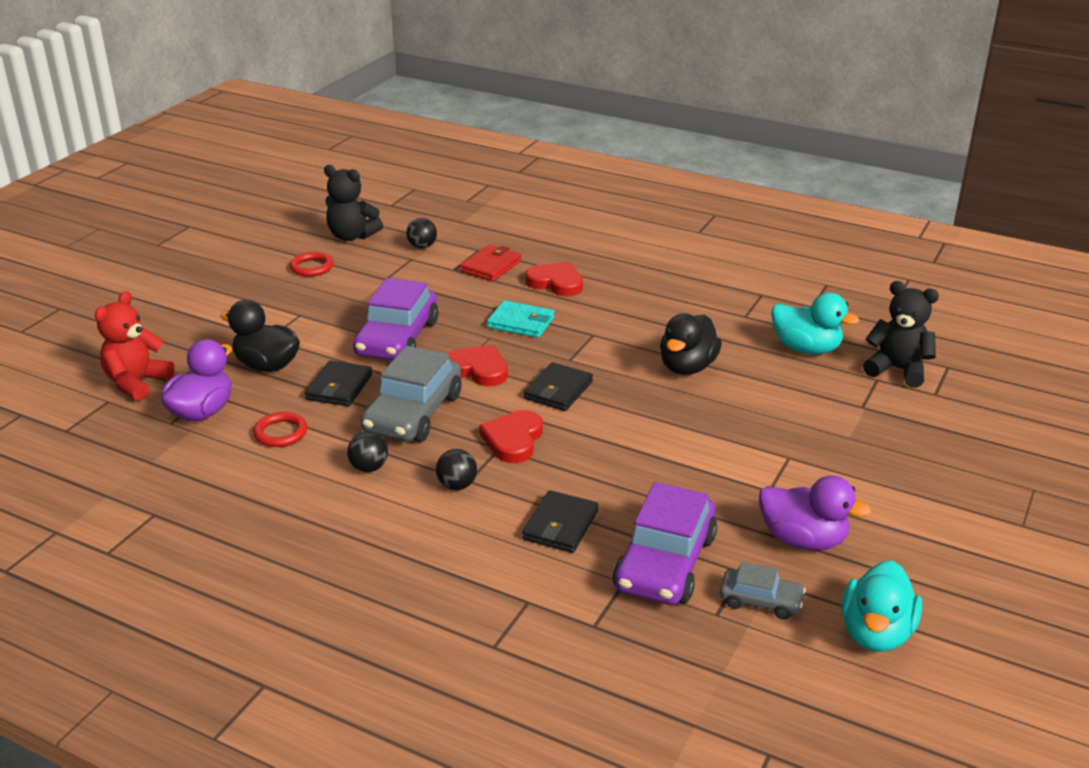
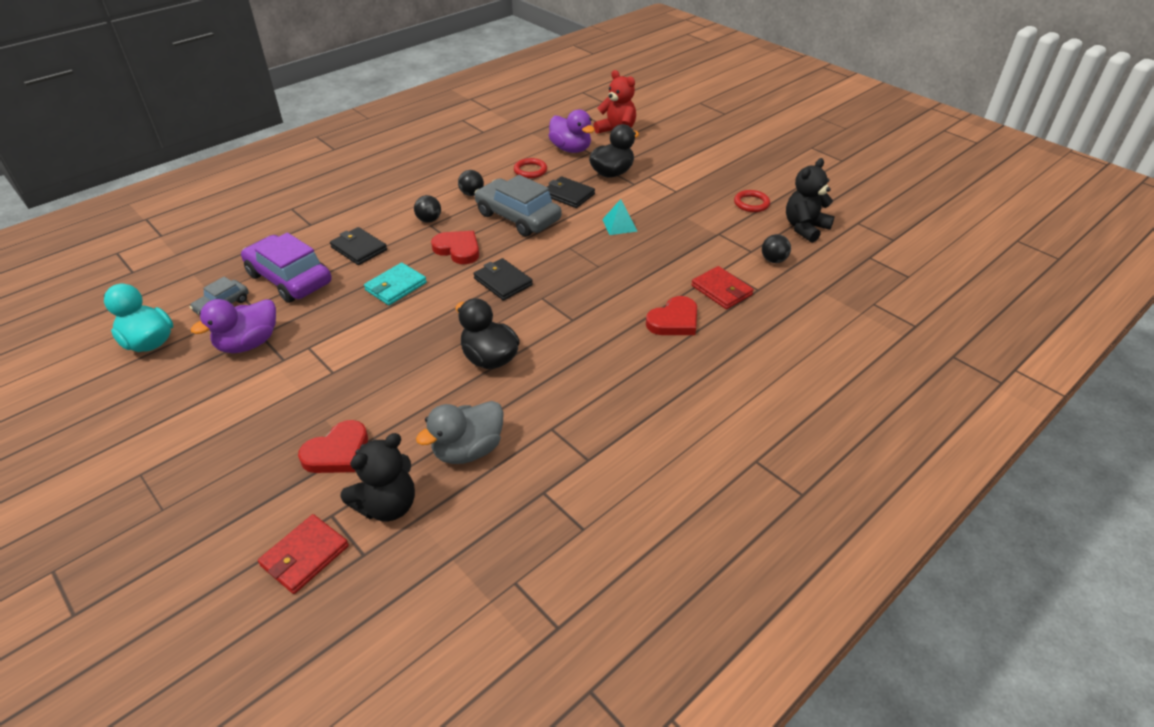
camera: 110 degrees right, 10 degrees up
(397, 338) = (619, 225): purple car -> turquoise pyramid
(478, 369) = (555, 252): red heart -> red heart (337, 452)
(521, 322) = (613, 286): turquoise wallet -> turquoise wallet (396, 286)
(806, 348) = (468, 450): turquoise duck -> grey duck
(980, 392) = (305, 556): none -> red wallet

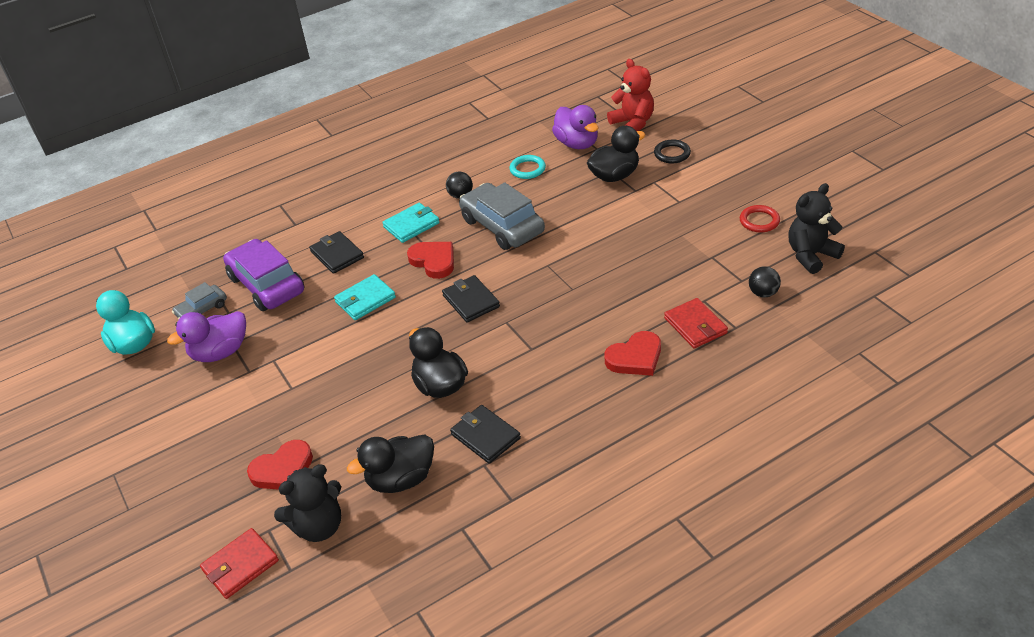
camera: 15 degrees right, 0 degrees up
(429, 220) = (411, 225): black ball -> turquoise wallet
(468, 450) = (401, 479): grey duck -> black duck
(530, 170) = (527, 169): red ring -> turquoise ring
(568, 195) = (561, 201): black wallet -> black wallet (485, 436)
(619, 225) = (606, 241): turquoise pyramid -> none
(658, 154) = (672, 154): none -> black ring

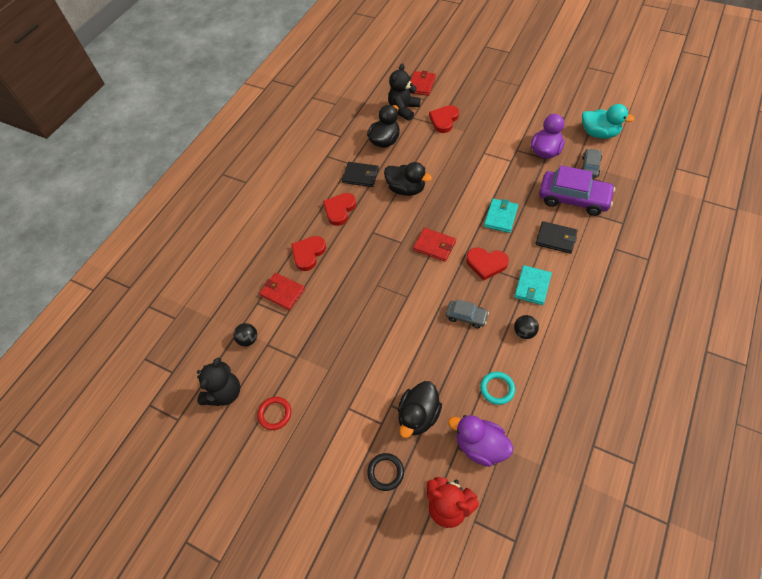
camera: 150 degrees right, 15 degrees up
(471, 301) = (434, 246): black wallet -> red wallet
(502, 226) = (466, 316): grey car -> grey car, size x0.52
(553, 398) = (339, 210): none -> red heart

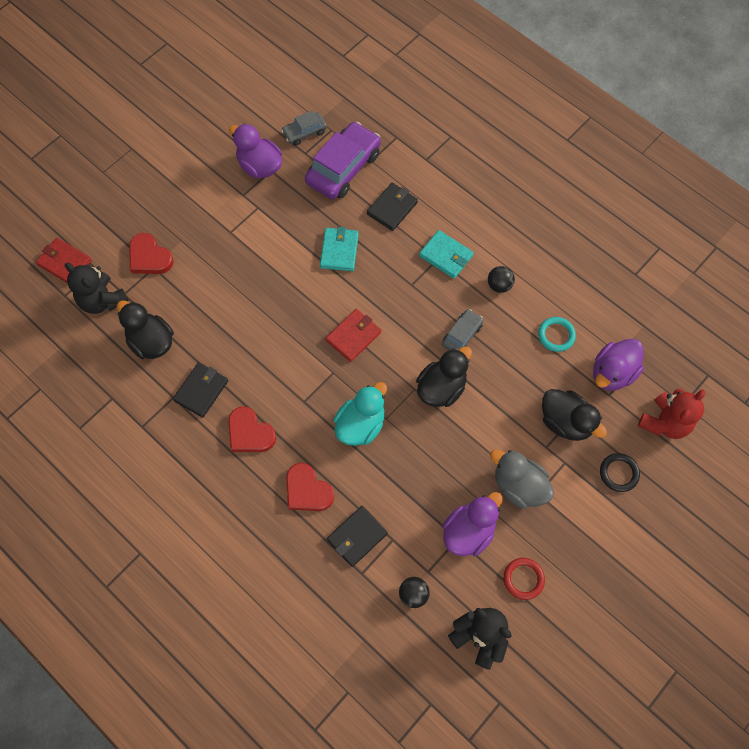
camera: 80 degrees left, 10 degrees up
(282, 292) = (357, 536): red wallet -> black wallet
(304, 364) = (468, 531): none -> purple duck
(350, 392) = (519, 486): none -> grey duck
(406, 189) = (250, 341): black duck -> black duck (441, 388)
(486, 264) = (400, 290): red heart -> none
(500, 217) = (339, 251): turquoise wallet -> turquoise wallet turned 60 degrees clockwise
(590, 167) = (304, 132): grey car -> grey car turned 60 degrees counterclockwise
(599, 133) = (258, 101): turquoise duck -> turquoise duck (360, 425)

